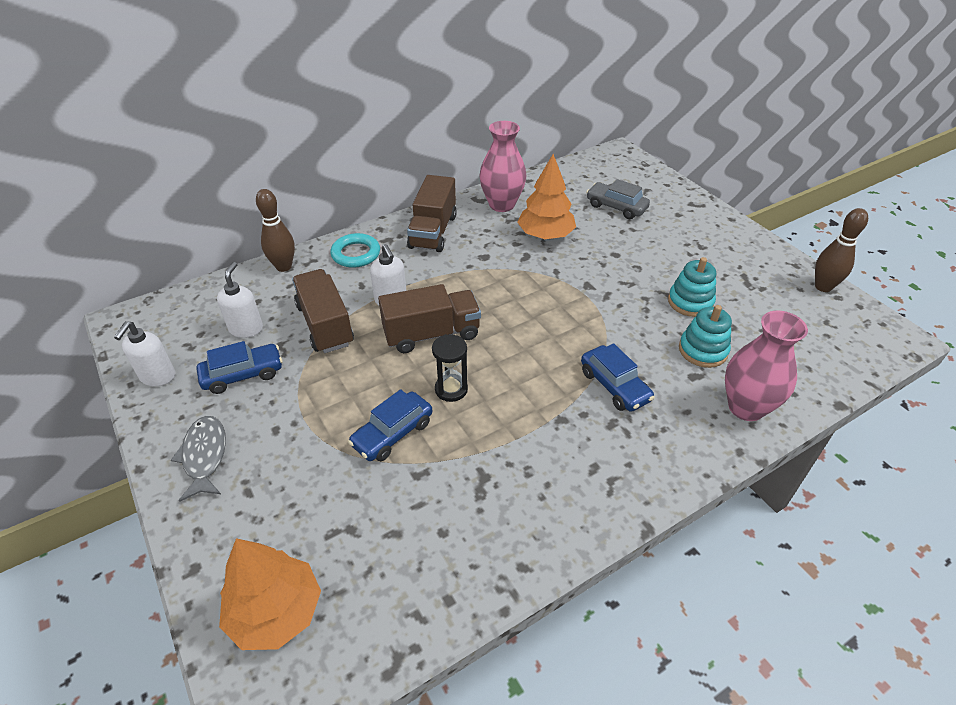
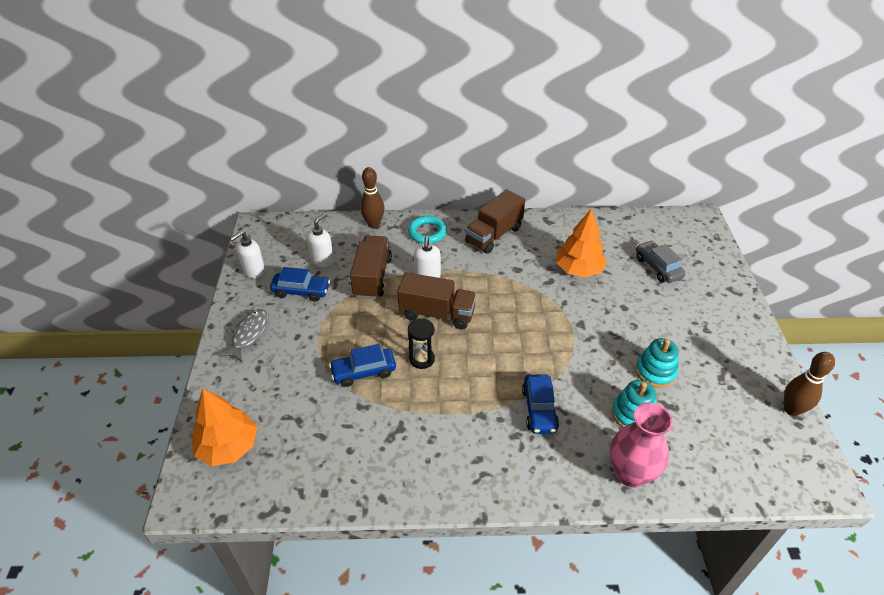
camera: 30 degrees right, 0 degrees up
(502, 205) = (563, 231): pink vase -> none

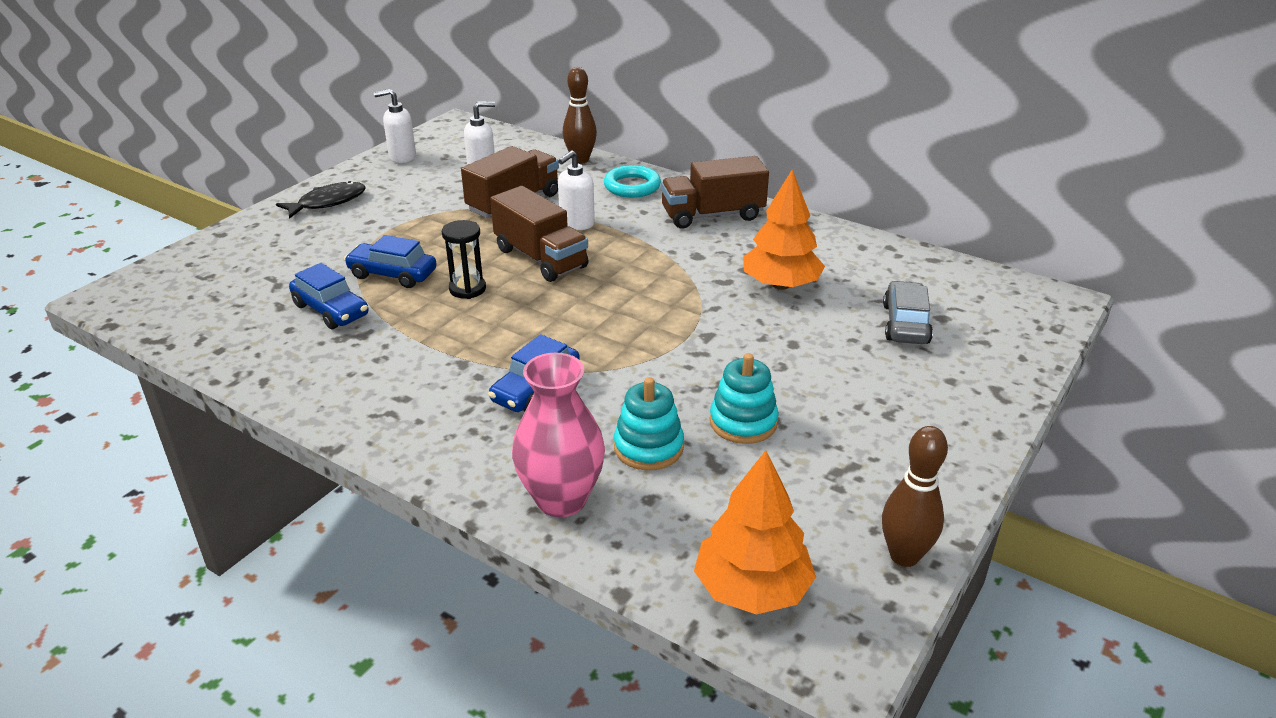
camera: 35 degrees right, 10 degrees down
(228, 447) = (191, 277): orange tree -> orange tree (752, 589)
(248, 334) = (328, 202): grey fish -> black fish
(301, 291) = (425, 188): blue car -> blue car (331, 310)

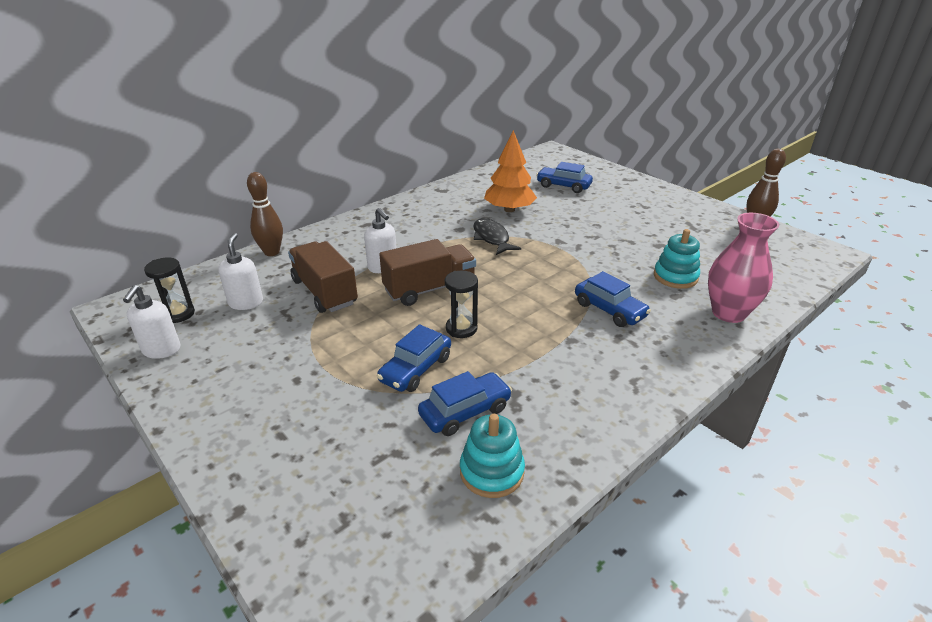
camera: 75 degrees left, 0 degrees up
(328, 202) = (227, 410): black fish -> black fish (491, 238)
(455, 148) = (178, 314): none -> black hourglass
(632, 186) = (339, 237): turquoise ring -> none
(712, 215) = (407, 215): brown truck -> none
(743, 422) = (651, 244): turquoise stacking toy -> turquoise stacking toy (491, 471)
(752, 589) = (789, 265): orange tree -> none
(905, 324) = (563, 186): grey car -> blue car

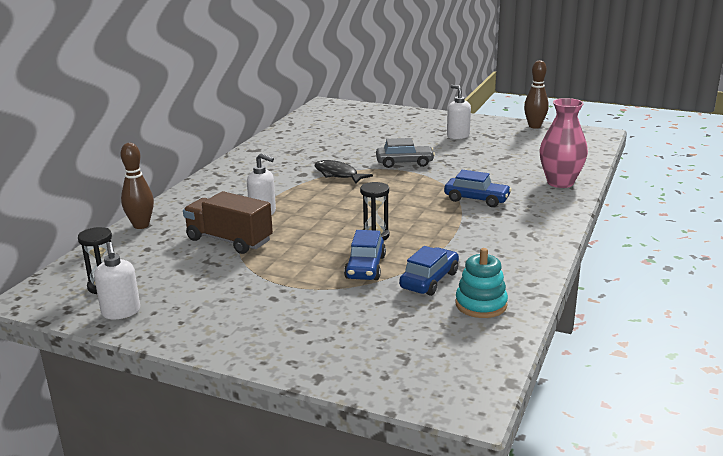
camera: 25 degrees left, 10 degrees down
(246, 303) = (162, 264): white soap dispenser -> white soap dispenser (458, 136)
(429, 289) = (321, 218): brown truck -> none
(509, 209) = (332, 152): orange tree -> none
(563, 186) = (362, 128): blue car -> none
(570, 240) = (404, 163): none -> grey car
(675, 277) = (506, 169): turquoise stacking toy -> none

